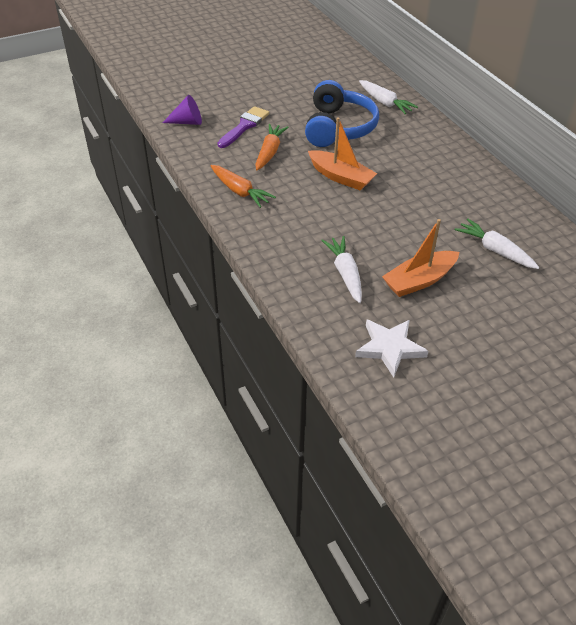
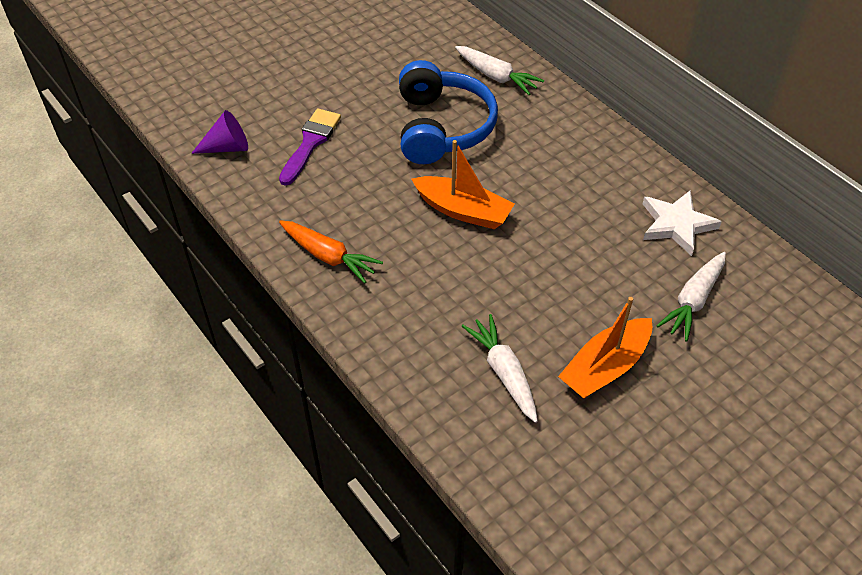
camera: 10 degrees left, 5 degrees up
(269, 152) = (355, 183): orange carrot -> none
(390, 348) = (589, 485): white star -> white star (676, 224)
(495, 250) = (693, 301): white carrot -> white carrot turned 90 degrees counterclockwise

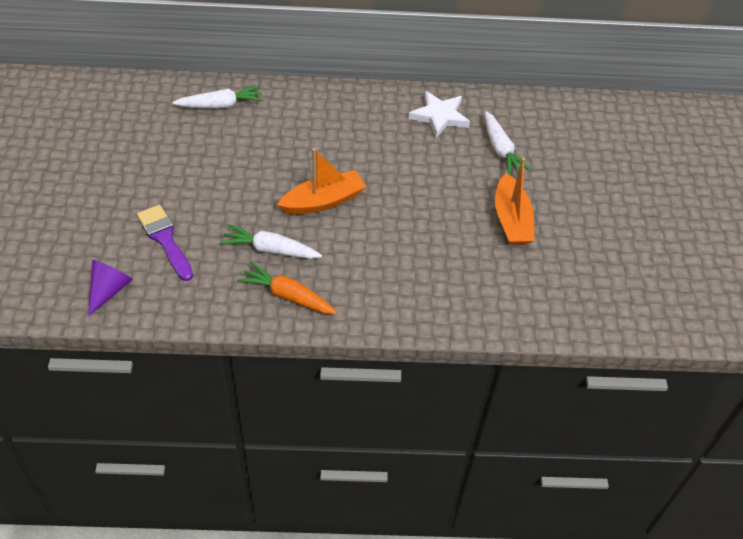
camera: 55 degrees left, 0 degrees up
(328, 256) = (287, 296): orange carrot -> orange carrot turned 135 degrees counterclockwise
(441, 127) = (235, 162): blue headphones -> none
(504, 372) = (472, 268): white carrot -> white carrot (270, 250)

